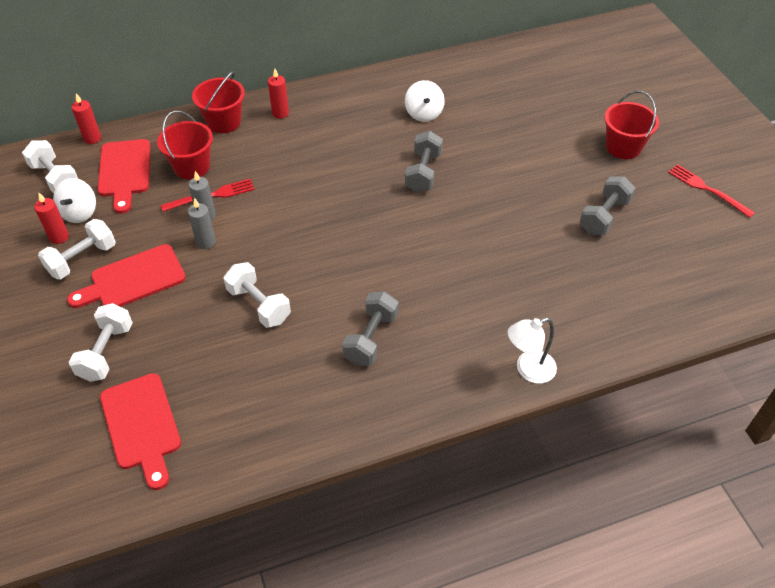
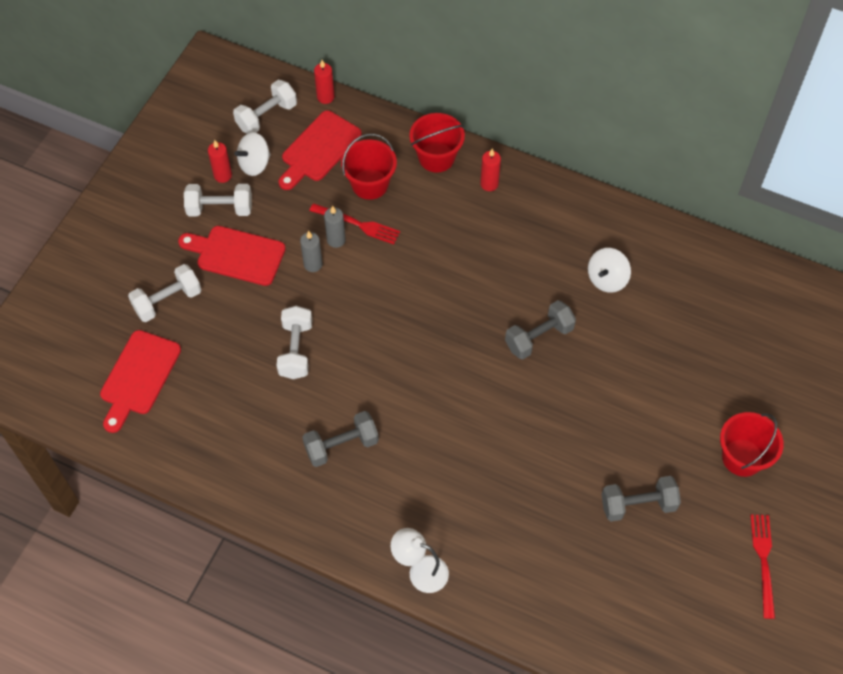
camera: 45 degrees right, 10 degrees up
(55, 178) = (267, 116): white dumbbell -> white dumbbell turned 45 degrees clockwise

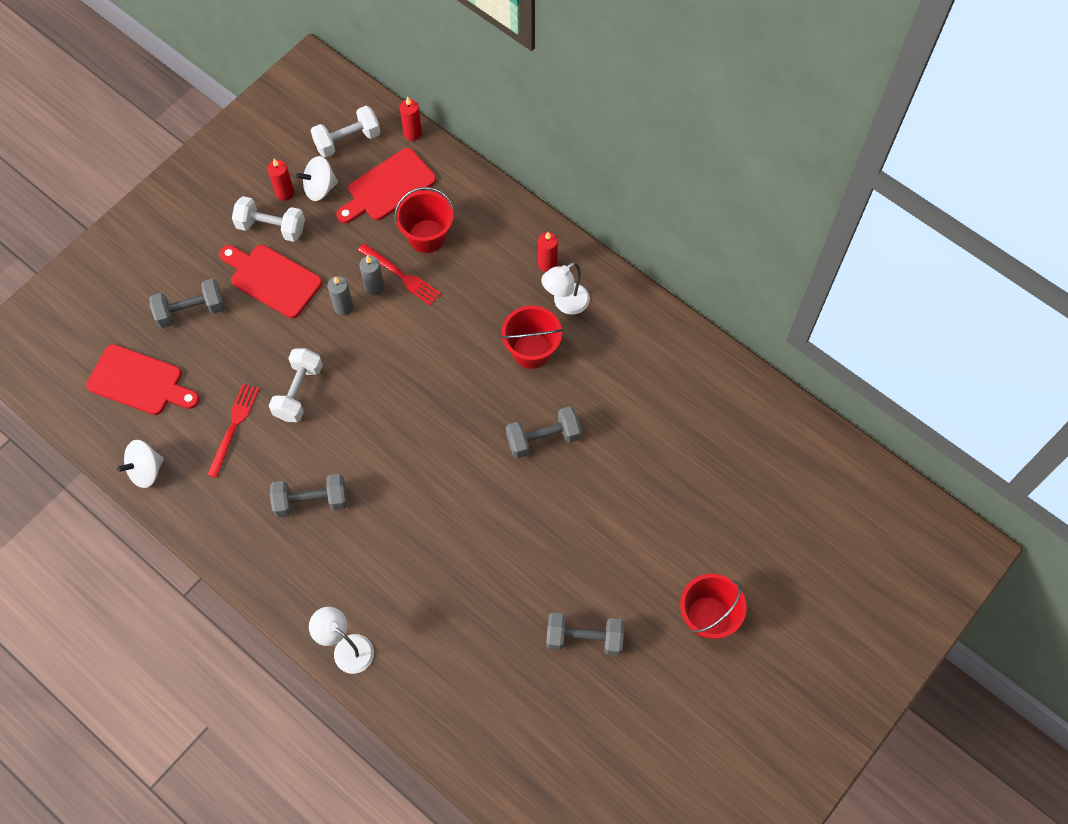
camera: 15 degrees right, 5 degrees up
(138, 377) = (139, 382): red cutting board -> red cutting board turned 105 degrees counterclockwise
(167, 301) = (191, 311): white dumbbell -> grey dumbbell
(436, 157) = (503, 223): red bucket -> red bucket (531, 350)
(517, 214) = (565, 303): none -> white lamp
(607, 279) = (633, 394): white spinning top -> white spinning top (146, 470)
(763, 561) = (691, 730): red fork -> red fork (234, 427)

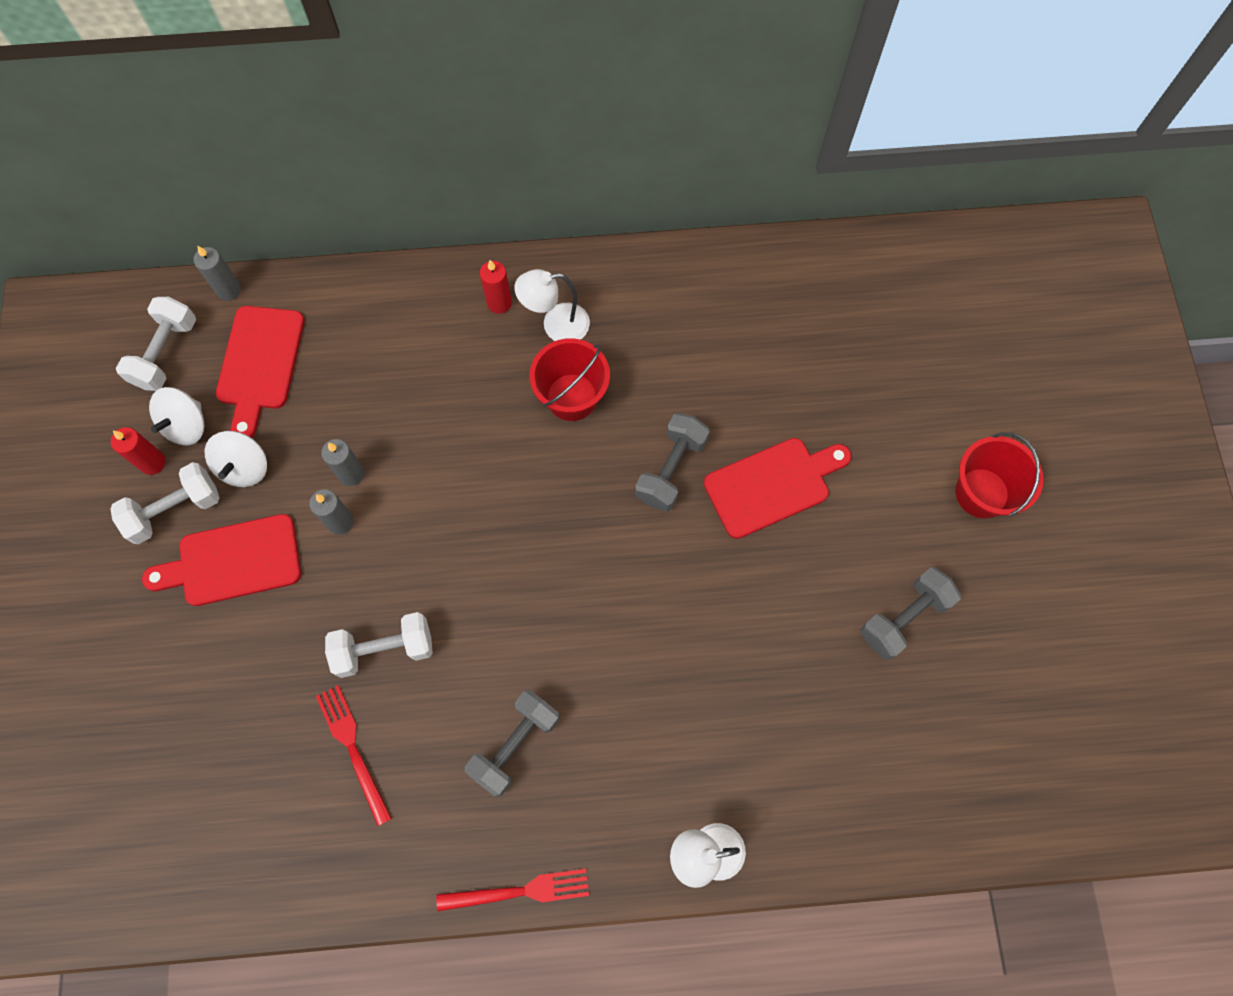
camera: 45 degrees left, 5 degrees up
(139, 382) = (197, 802): red cutting board -> red cutting board (772, 485)
(146, 470) = (305, 887): white spinning top -> white spinning top (244, 467)
(191, 311) = (176, 674): grey dumbbell -> none
(298, 392) = (384, 649): white dumbbell -> white dumbbell turned 75 degrees counterclockwise
(401, 276) = (367, 438): red fork -> red fork (519, 891)
(412, 133) = (228, 290): red candle -> grey candle
(427, 236) = (352, 377): red bucket -> none
(565, 303) = (556, 325): white lamp -> white lamp turned 75 degrees clockwise

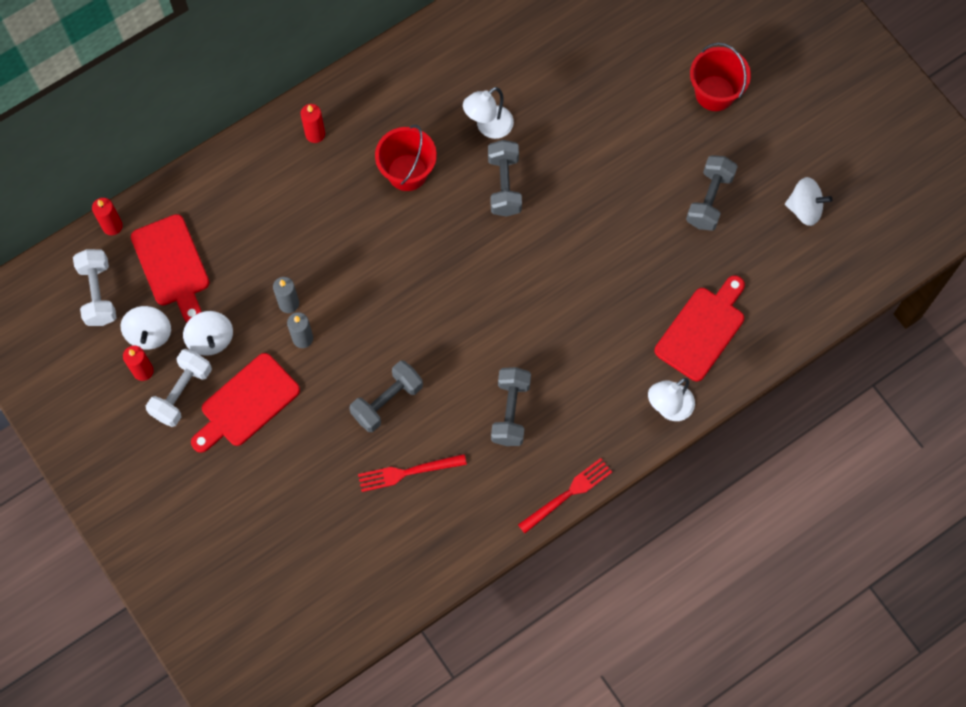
camera: 30 degrees left, 0 degrees up
(228, 290) = (112, 226): grey candle -> red candle
(353, 749) = (407, 472): red fork -> red fork turned 45 degrees counterclockwise
(384, 649) = (387, 401): white dumbbell -> grey dumbbell
(556, 325) = (365, 129): white lamp -> white lamp (488, 127)
(772, 485) = (577, 160): red cutting board -> red cutting board (702, 330)
(1017, 694) = (804, 209): none -> white spinning top

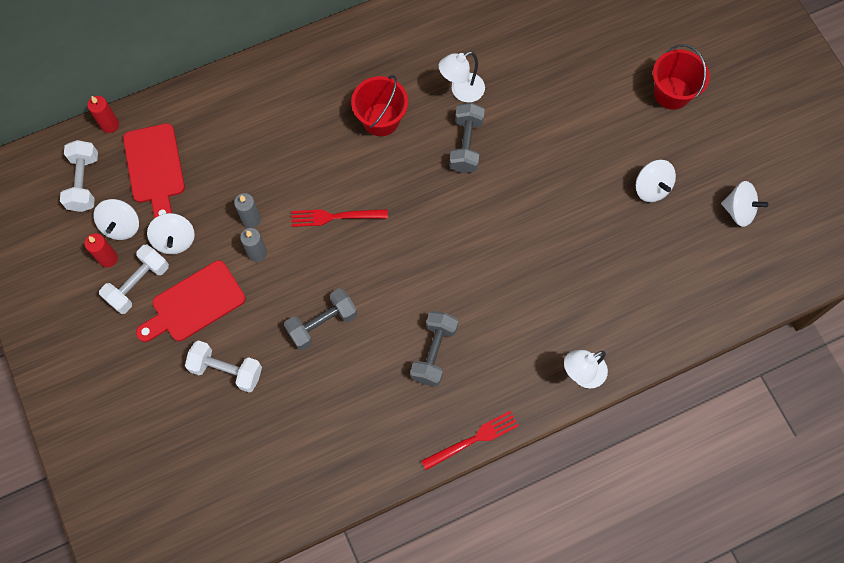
camera: 10 degrees right, 0 degrees up
(295, 467) = (226, 370): none -> white dumbbell
(315, 134) = (305, 73): red candle -> none
(407, 472) = (328, 393): red fork -> red fork (335, 217)
(702, 330) = (625, 306): red cutting board -> none
(709, 199) = (651, 188): grey dumbbell -> white spinning top

